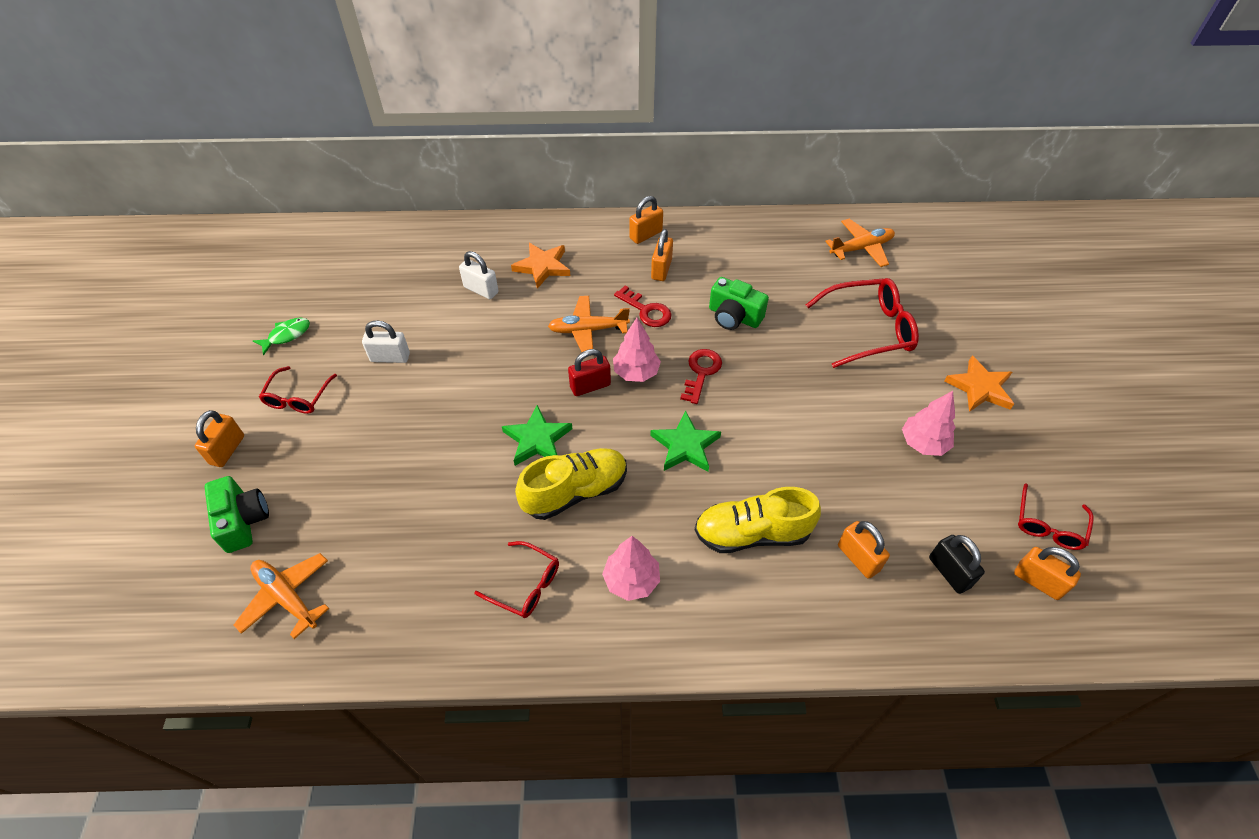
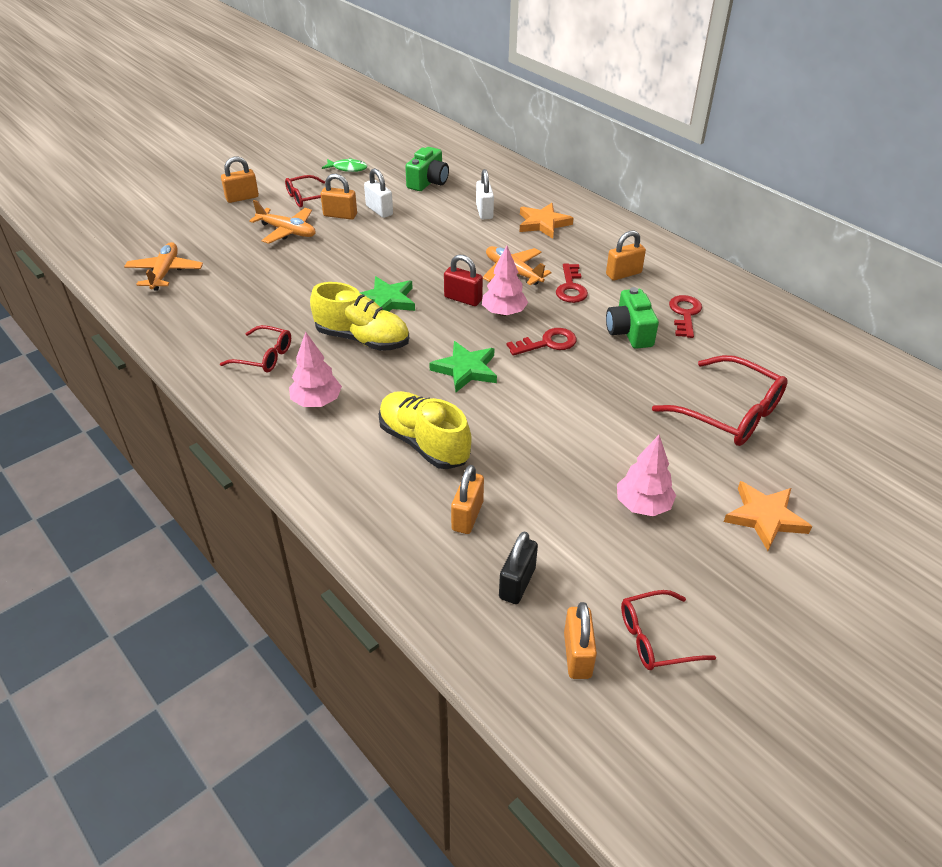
camera: 50 degrees right, 10 degrees down
(243, 521) = (200, 230): green camera -> green camera (428, 182)
(525, 585) = (264, 357): red glasses -> red glasses turned 60 degrees counterclockwise
(646, 235) = (647, 249): orange padlock -> orange padlock (340, 215)
(743, 272) = (685, 314): none -> red key
(861, 248) = (823, 365): orange plane -> orange plane (287, 231)

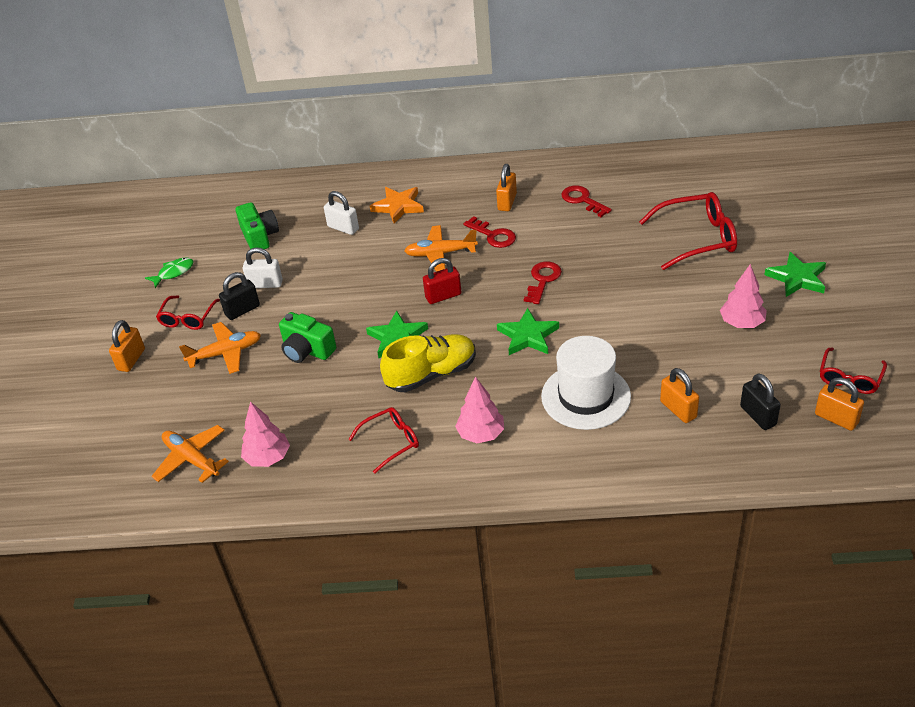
camera: 45 degrees left, 0 degrees up
(340, 215) = (242, 310): orange padlock -> black padlock
(424, 443) = (586, 396): yellow shoe -> white hat
(504, 313) = (484, 284): pink tree -> pink tree (268, 458)
(629, 332) = (573, 235): green camera -> green camera (307, 350)
(765, 517) = (797, 278): orange star -> green star

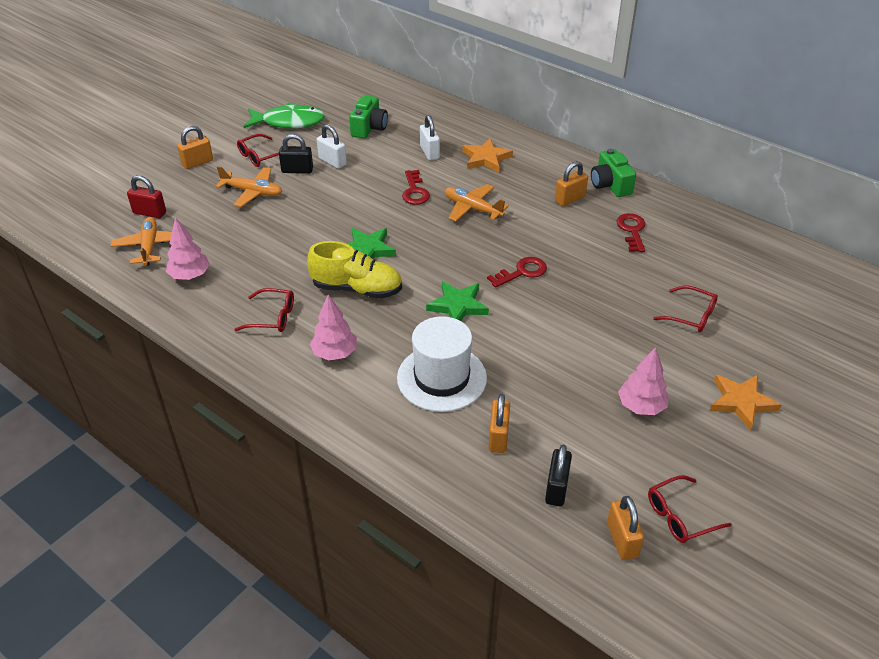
camera: 35 degrees right, 0 degrees up
(173, 273) = (289, 122): green fish -> green fish, size x1.86
(307, 350) = (301, 221): green camera -> green camera (610, 185)
(443, 296) = (435, 239): red padlock -> red padlock (149, 213)
(493, 235) = (528, 217): red key -> red key (415, 191)
(697, 238) = (691, 315): red glasses -> red glasses, size x0.60
(797, 278) = (741, 402): green star -> orange star

